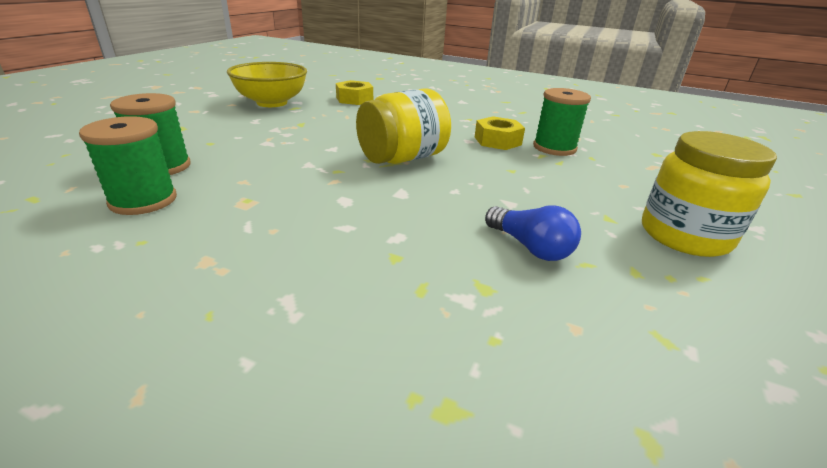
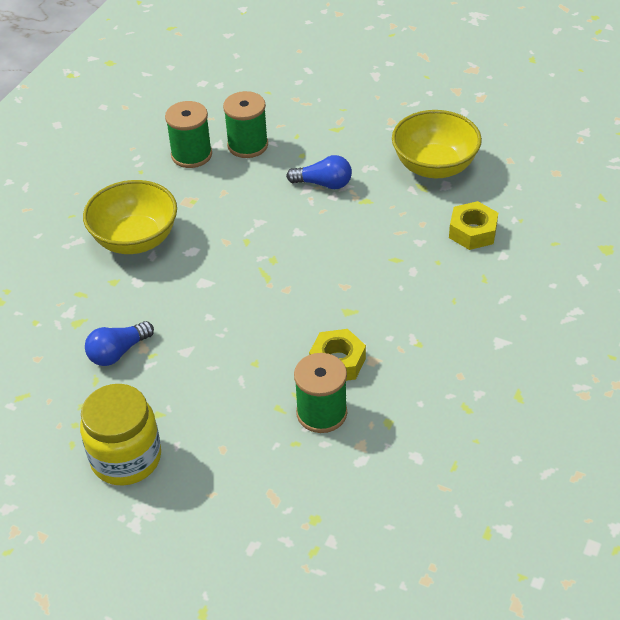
camera: 95 degrees right, 15 degrees up
(266, 136) = (323, 184): none -> blue light bulb
(308, 241) = (135, 239): none -> yellow bowl
(402, 158) = (276, 282): yellow jar -> none

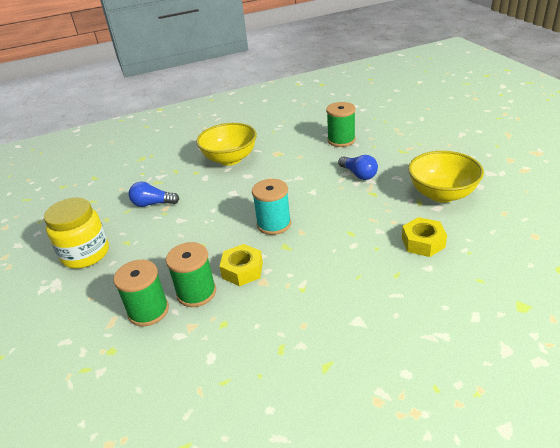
camera: 45 degrees right, 10 degrees down
(191, 155) = (307, 134): green spool -> green spool (148, 311)
(304, 294) = (274, 224): none -> turquoise spool

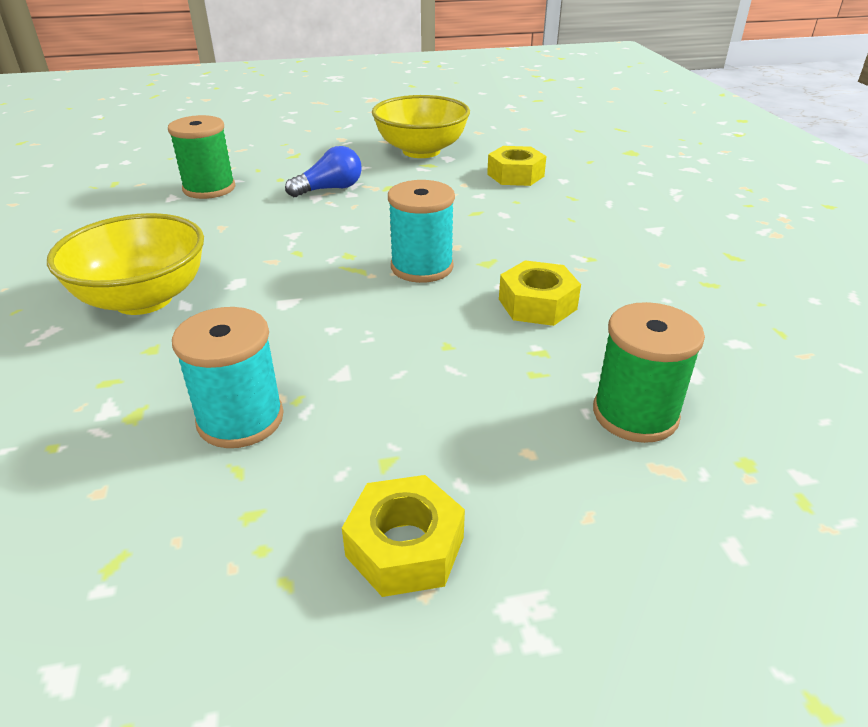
camera: 85 degrees left, 0 degrees up
(85, 254) = (405, 546): yellow jar -> yellow nut
(153, 204) = (240, 419): blue light bulb -> turquoise spool
(196, 293) = (588, 354): green spool -> none

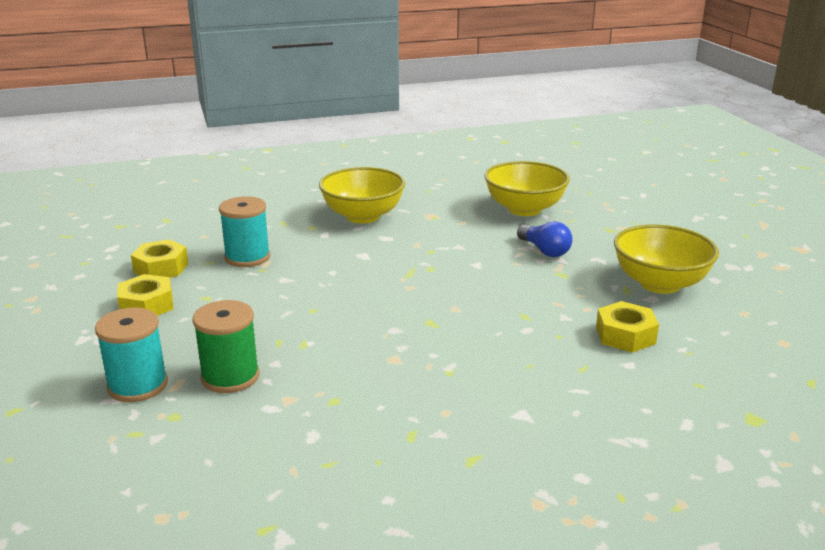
camera: 85 degrees right, 10 degrees down
(209, 188) = (524, 209): green spool -> yellow bowl
(422, 267) = (417, 296): turquoise spool -> turquoise spool (138, 385)
(537, 304) = (367, 343): yellow nut -> yellow nut (161, 268)

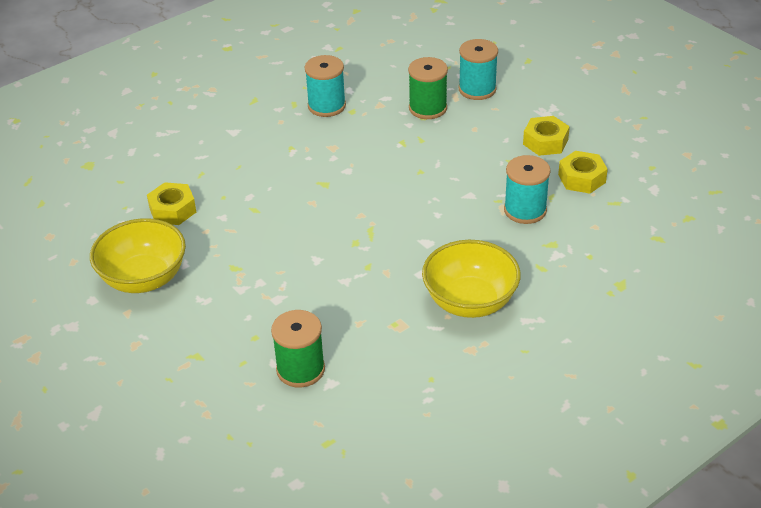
camera: 160 degrees right, 15 degrees up
(364, 417) = (326, 106): none -> turquoise spool
(524, 209) = (300, 369): yellow bowl -> green spool
(544, 251) = (258, 297): blue light bulb -> none

